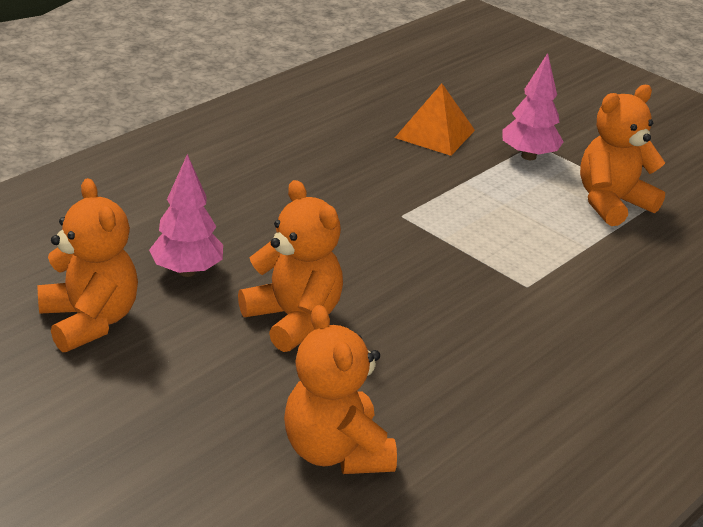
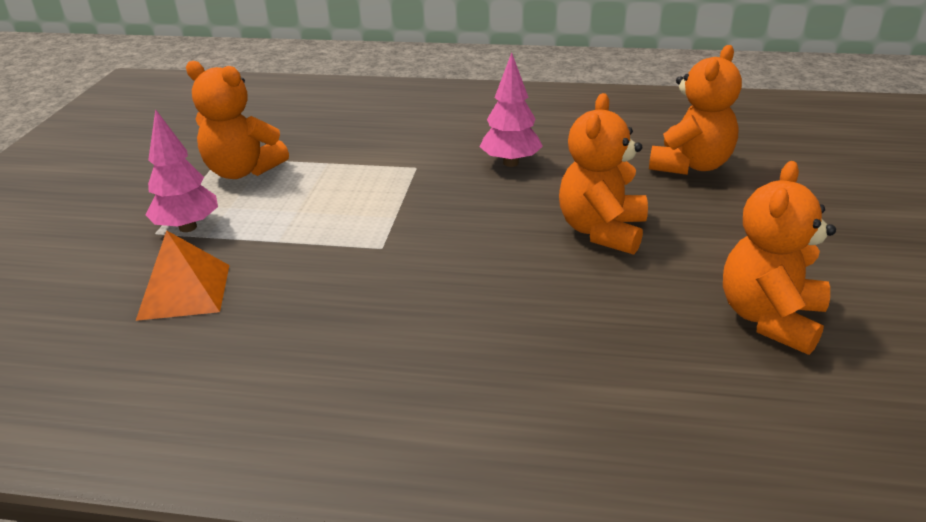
camera: 120 degrees left, 0 degrees up
(187, 271) = (628, 309): pink tree -> pink tree (510, 163)

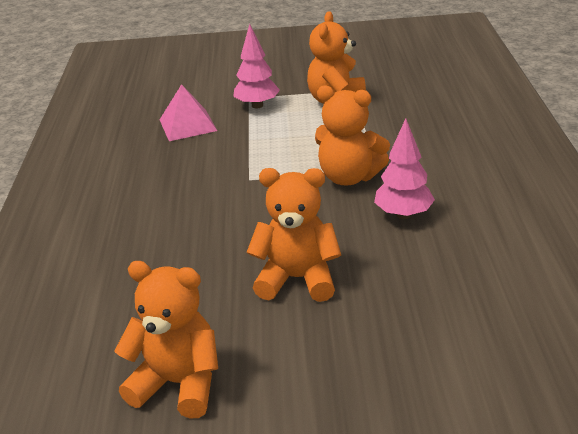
camera: 80 degrees right, 0 degrees up
(184, 291) = (187, 125): orange pyramid -> pink pyramid
(690, 165) = (450, 329): orange teddy bear -> orange teddy bear (349, 177)

